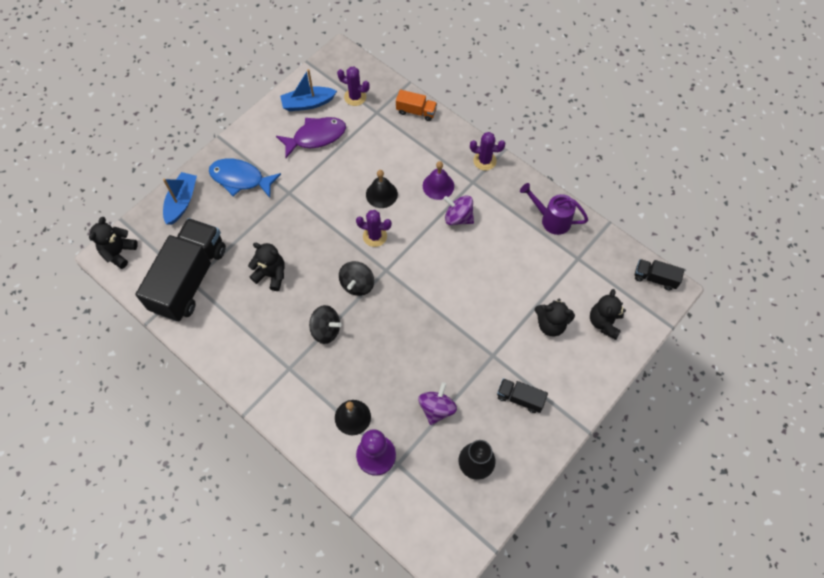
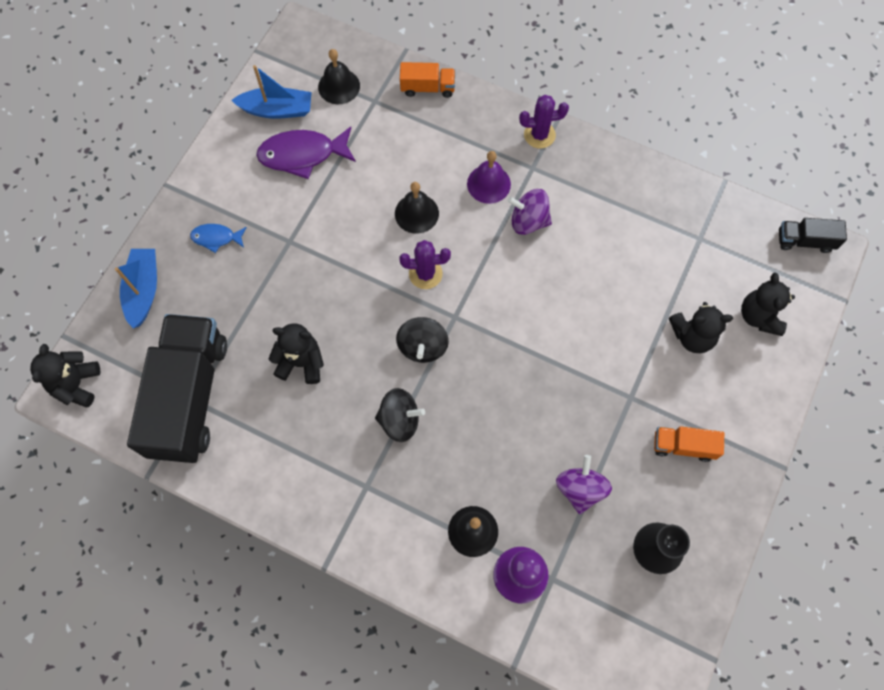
camera: 15 degrees left, 5 degrees up
(240, 179) = (216, 238): blue fish -> blue fish, size x0.55
(308, 103) = (277, 110): blue boat -> blue boat turned 150 degrees counterclockwise
(316, 137) = (302, 155): purple fish -> purple fish turned 150 degrees counterclockwise
(355, 97) = (339, 86): purple cactus -> black bell
(520, 398) = (683, 446): black truck -> orange truck
(551, 219) = (650, 194): purple watering can -> none

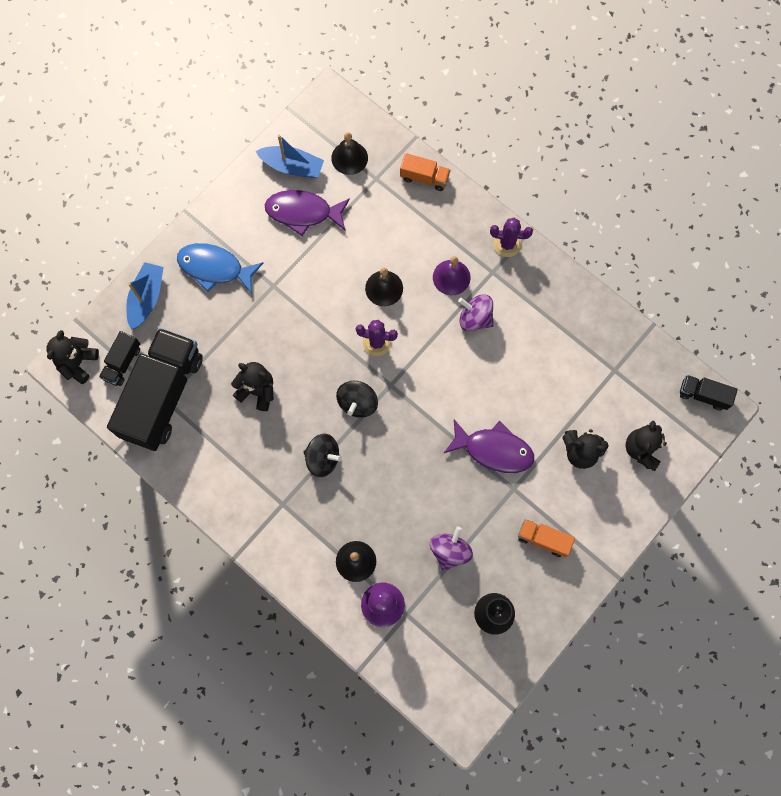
camera: 15 degrees right, 5 degrees up
(131, 371) = (122, 363): none -> black truck
(216, 238) = (215, 268): blue fish -> blue fish, size x1.82
(594, 359) = (493, 450): none -> purple fish

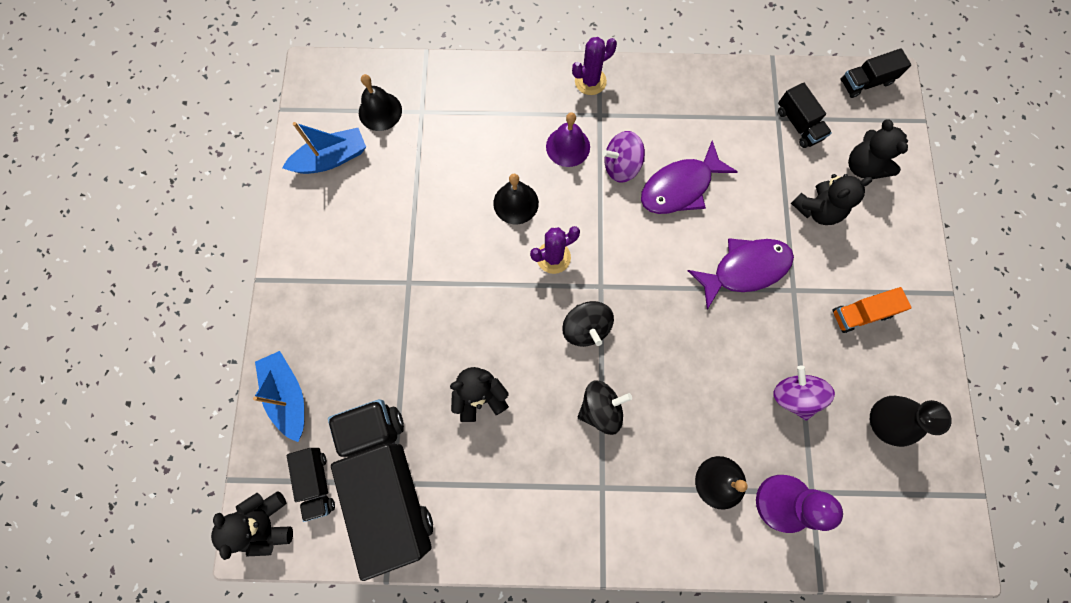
camera: 40 degrees left, 0 degrees up
(215, 268) = (335, 310): blue fish -> none
(303, 212) = (378, 192): purple fish -> purple fish (680, 187)
(424, 177) = (465, 78): orange truck -> none
(624, 386) = (798, 124): none -> black truck

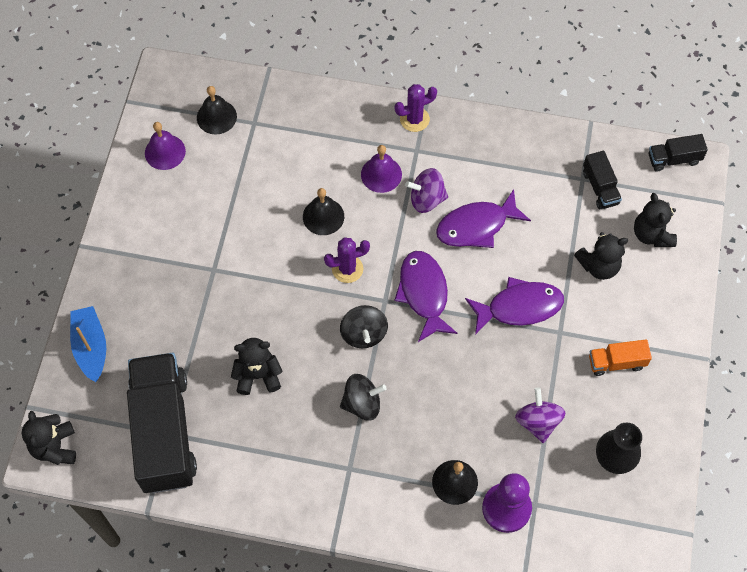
camera: 10 degrees right, 10 degrees down
(317, 483) = (103, 422): black truck -> none
(331, 159) = (165, 152): blue boat -> purple bell
(641, 271) = (424, 293): none -> purple fish

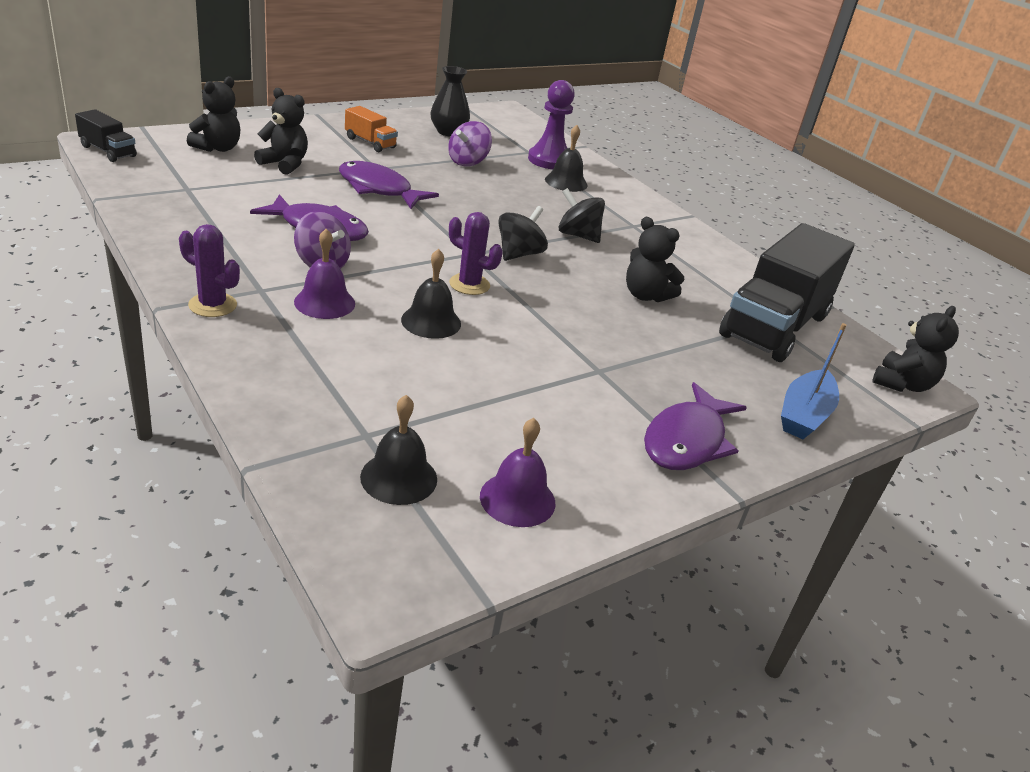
camera: 140 degrees left, 30 degrees down
(424, 293) = (433, 236): purple fish -> purple fish (687, 440)
(600, 187) = (188, 178): black truck -> none

